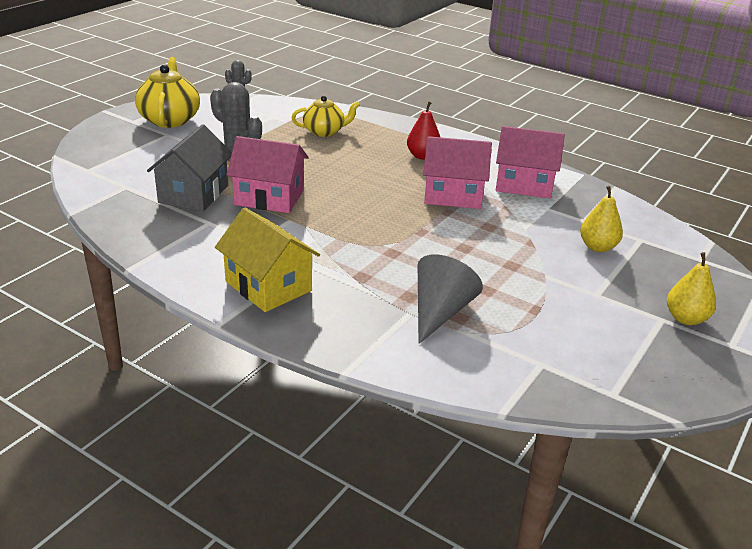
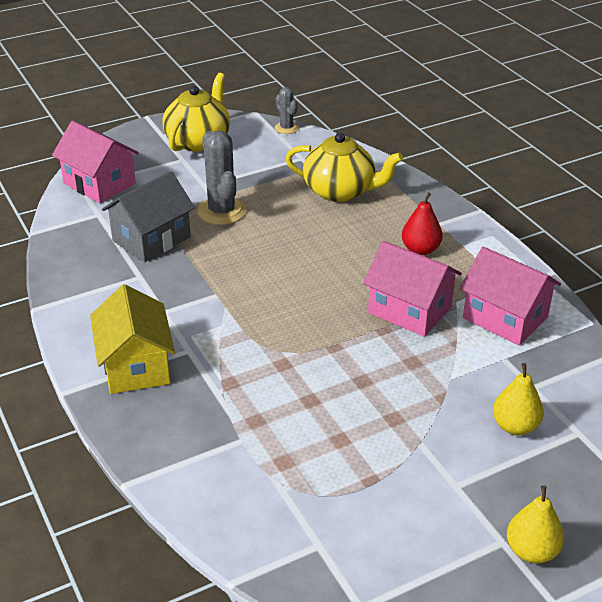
camera: 30 degrees right, 5 degrees up
(269, 197) = (217, 262): pink house -> pink house (99, 183)
(324, 131) = (340, 191): yellow teapot -> yellow teapot, size x1.52
(440, 312) = (270, 449): grey cone -> none

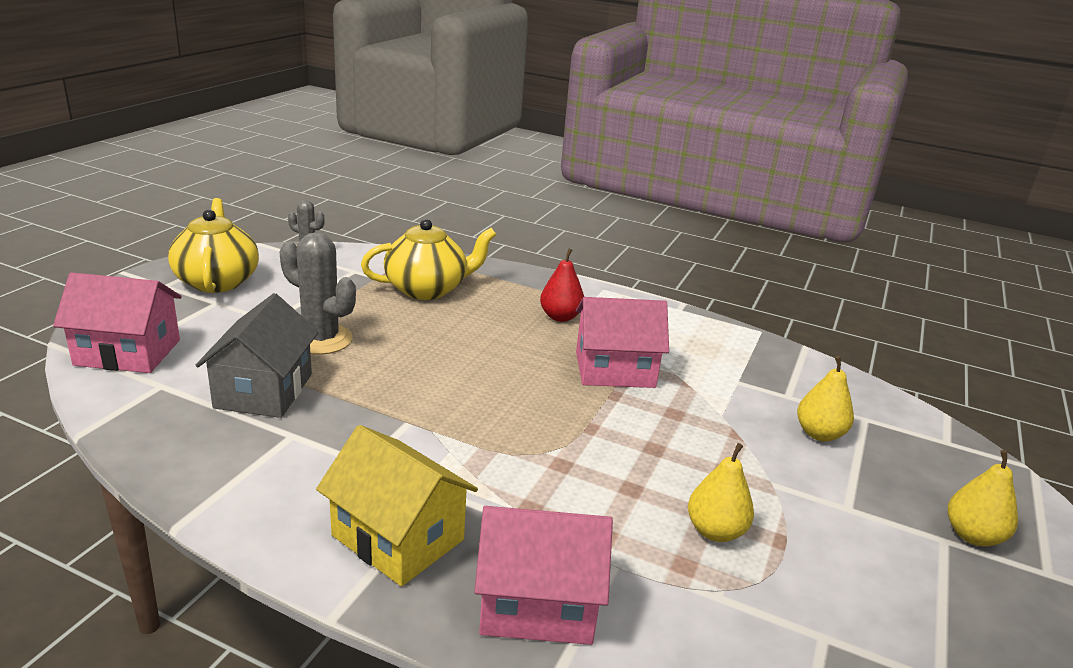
camera: 40 degrees left, 10 degrees down
(332, 453) = (715, 531): none -> yellow pear
(505, 318) = (696, 349): pink house -> pink house (537, 603)

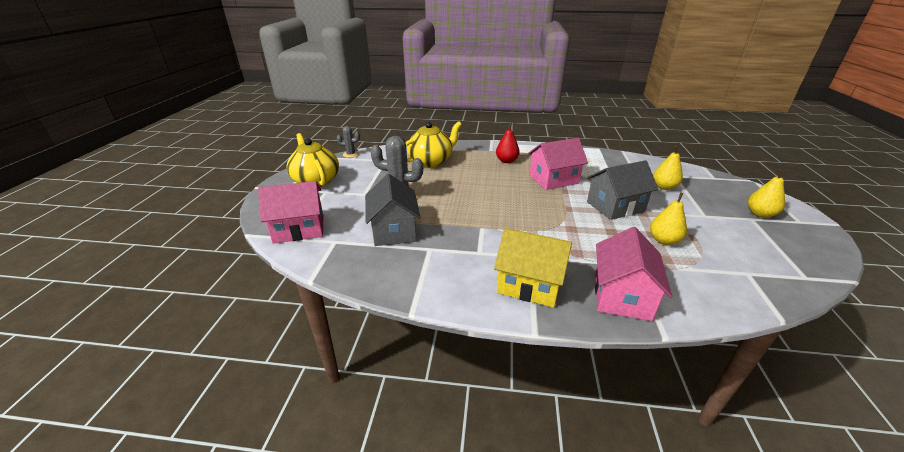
camera: 15 degrees left, 5 degrees up
(537, 603) = (621, 295): pink house -> pink house turned 60 degrees counterclockwise
(683, 446) = (615, 206): none -> grey house

